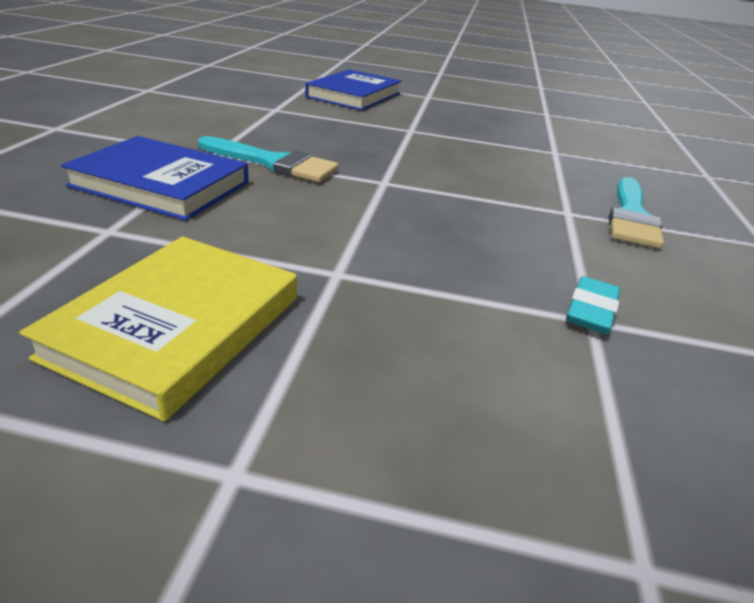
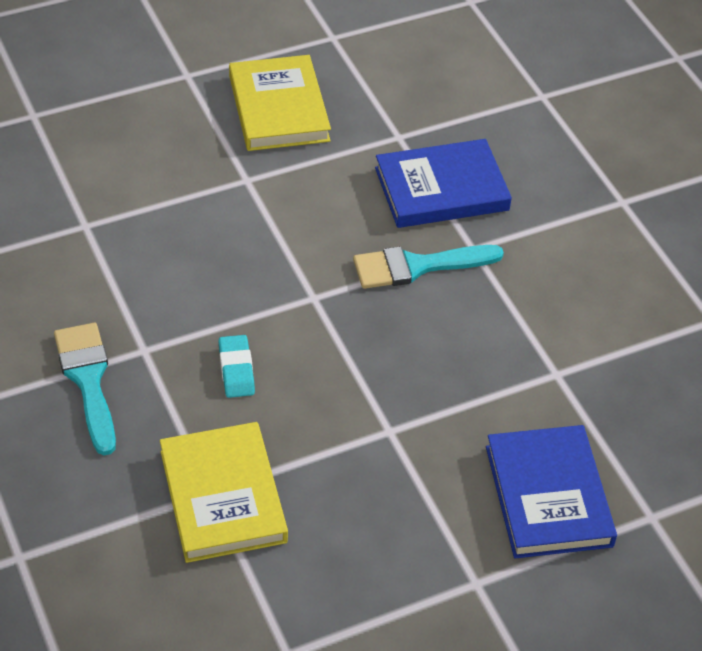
camera: 145 degrees right, 15 degrees up
(547, 148) = (223, 496): none -> yellow book
(591, 311) = (88, 233): turquoise eraser -> turquoise eraser (236, 370)

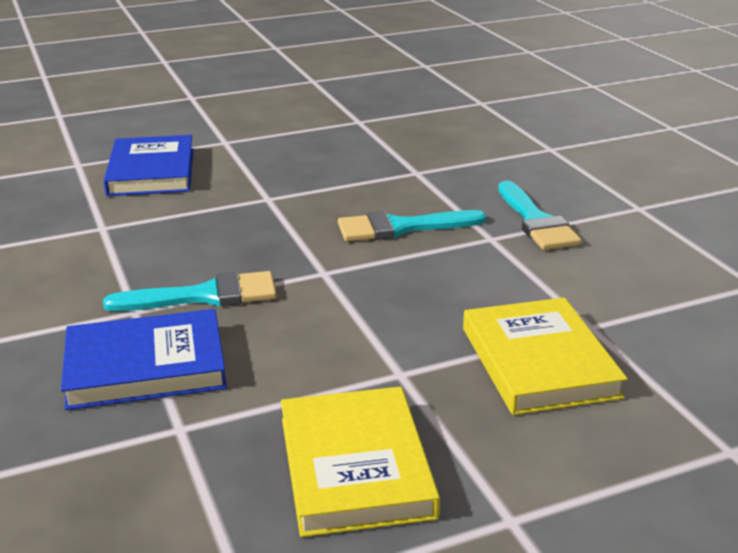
camera: 175 degrees left, 20 degrees down
(223, 496) = (406, 170): yellow book -> yellow book (539, 362)
(236, 370) = (401, 228): turquoise eraser -> turquoise brush

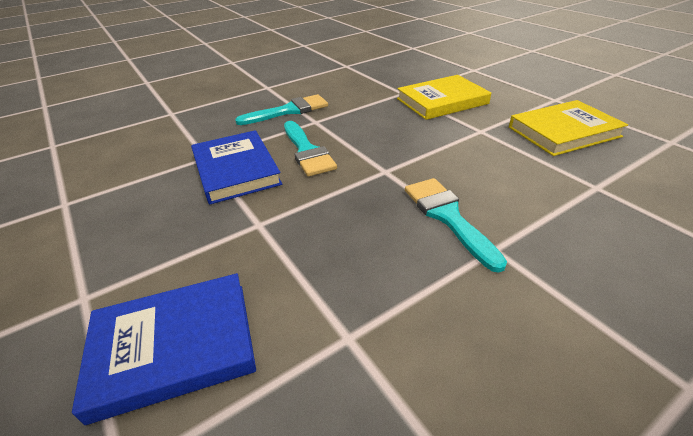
camera: 100 degrees left, 10 degrees up
(145, 366) = (556, 219): blue book -> blue book (236, 170)

